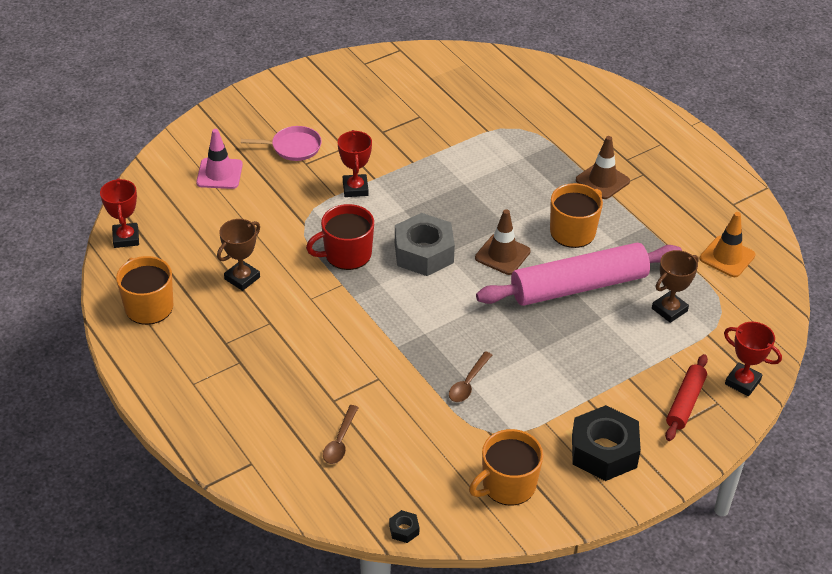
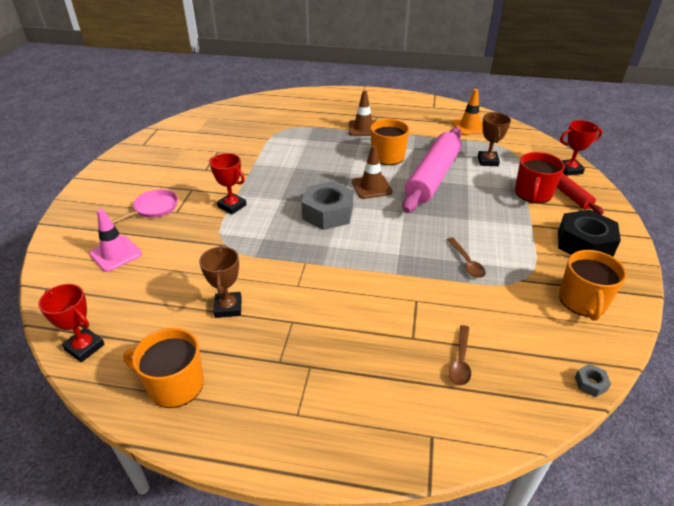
camera: 45 degrees left, 5 degrees down
(340, 441) = (460, 361): brown spoon -> brown spoon turned 45 degrees clockwise
(346, 254) = (282, 244): red mug -> red mug (533, 193)
(404, 530) = (590, 383): black nut -> grey nut

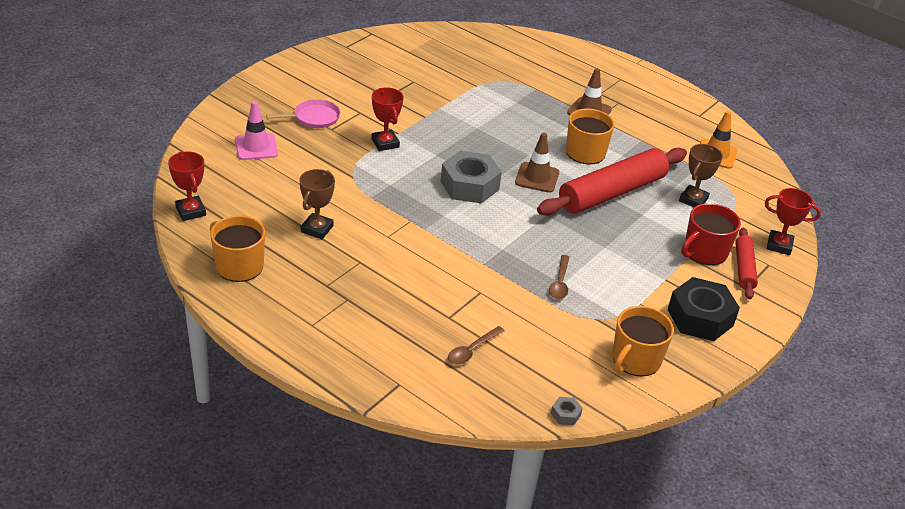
camera: 25 degrees right, 0 degrees up
(432, 177) = (611, 192): pink rolling pin -> red rolling pin

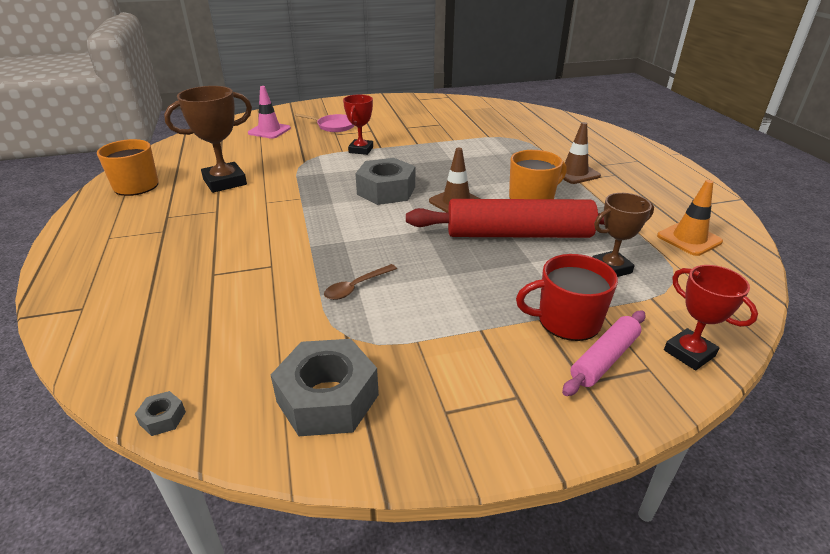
camera: 40 degrees right, 5 degrees down
(191, 211) = (168, 150): red trophy -> none
(317, 229) = (225, 182): brown trophy -> brown trophy, size x1.54
(471, 350) = (184, 309): brown spoon -> none
(635, 360) = (327, 398): orange mug -> grey nut
(700, 317) = (474, 389): black nut -> none
(744, 268) = (604, 359): red rolling pin -> pink rolling pin

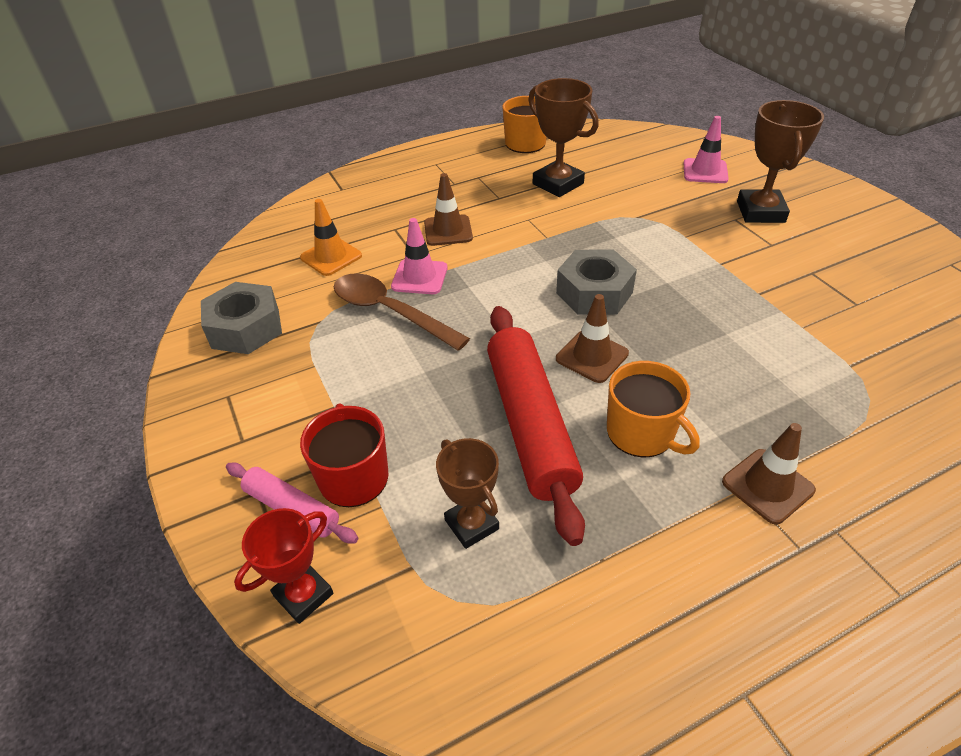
camera: 80 degrees right, 10 degrees up
(163, 418) = (232, 261): grey nut -> none
(247, 242) = (448, 231): none -> brown traffic cone
(312, 265) = (419, 277): none -> pink traffic cone
(334, 126) = (760, 212): pink pan -> brown trophy
(356, 287) = (389, 312): brown spoon -> brown spoon, size x1.93
(361, 150) = (699, 249): red trophy -> none
(689, 239) = (589, 643): orange traffic cone -> orange traffic cone (331, 257)

